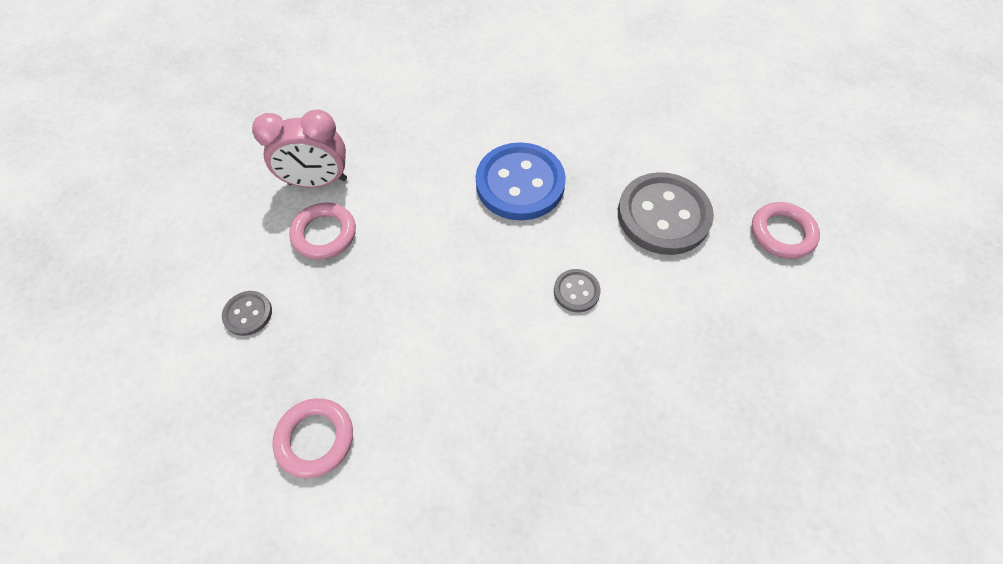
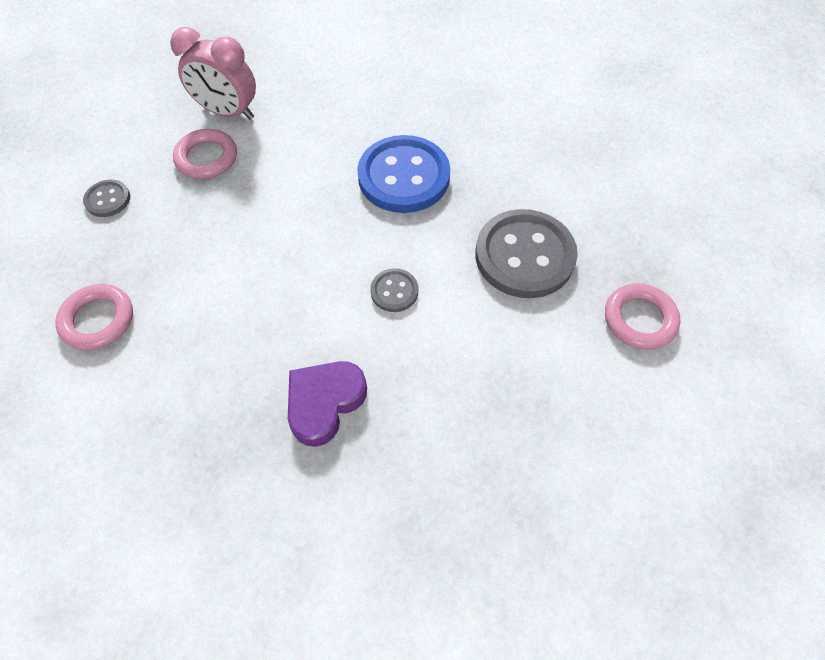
camera: 25 degrees right, 0 degrees up
(580, 420) = (324, 403): none -> purple heart

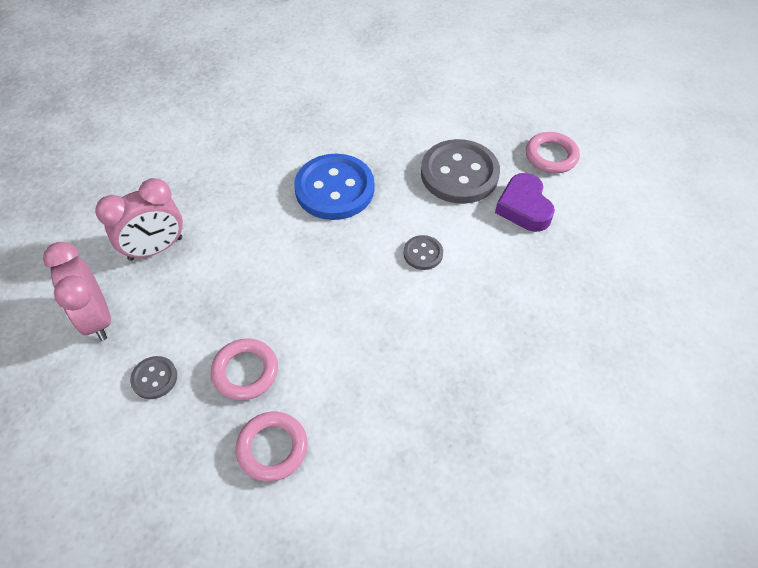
camera: 50 degrees left, 5 degrees down
(135, 128) = (97, 318): none -> pink clock
(207, 158) = (187, 288): pink ring -> pink ring (245, 371)
(324, 403) = (474, 344): purple heart -> purple heart (524, 207)

